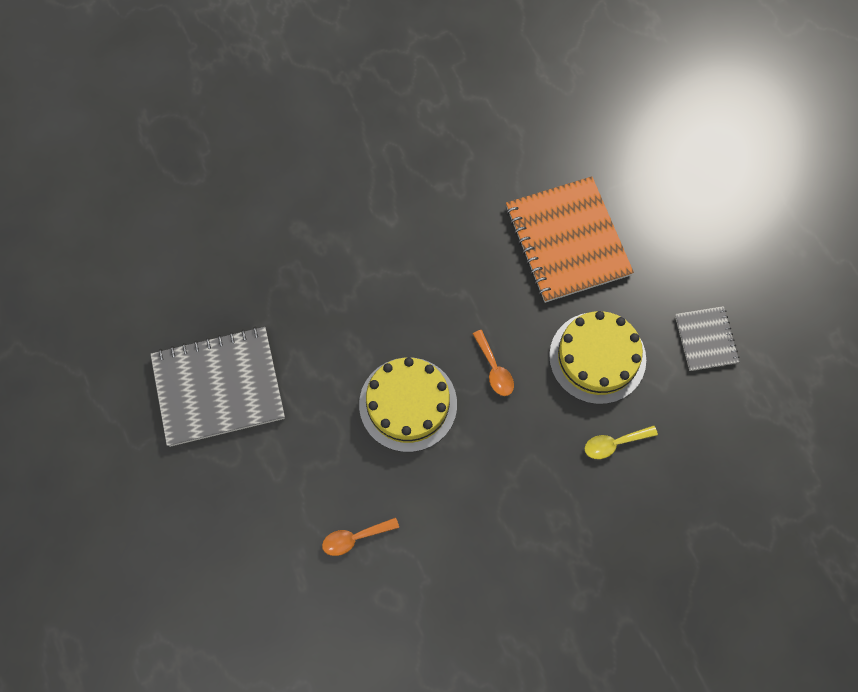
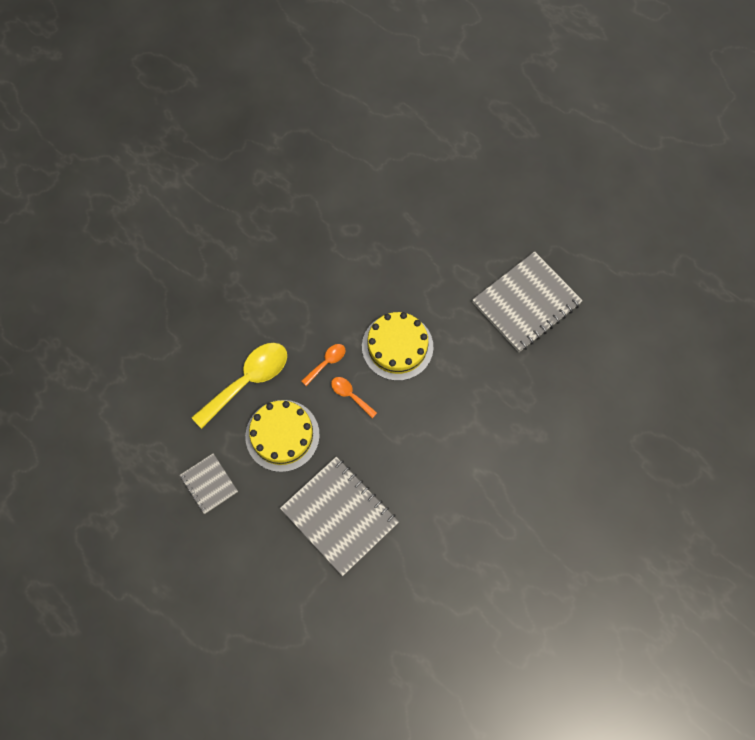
camera: 155 degrees right, 0 degrees up
(354, 538) = (389, 253): orange spoon -> orange spoon (327, 362)
(567, 241) = (339, 516): orange notebook -> grey notebook
(614, 444) = (248, 380): yellow spoon -> yellow spoon, size x2.05

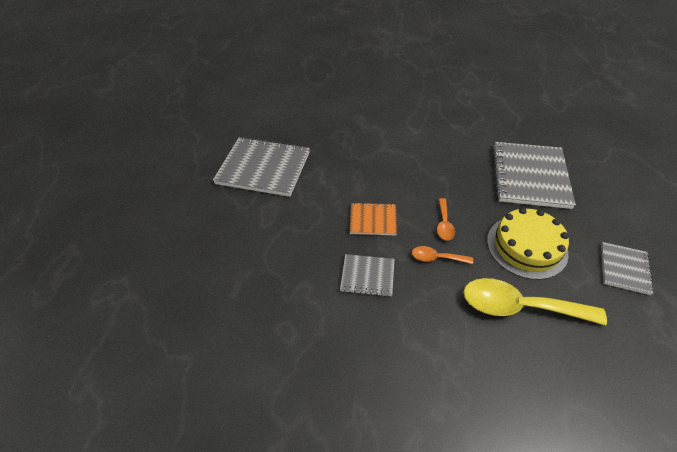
camera: 125 degrees left, 20 degrees down
(351, 305) = (367, 276): none -> grey notebook
(397, 346) = (373, 220): yellow cake -> orange notebook

